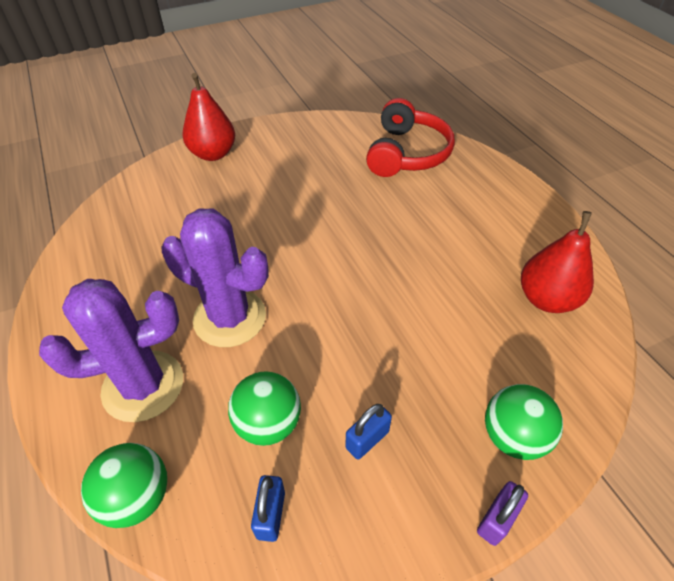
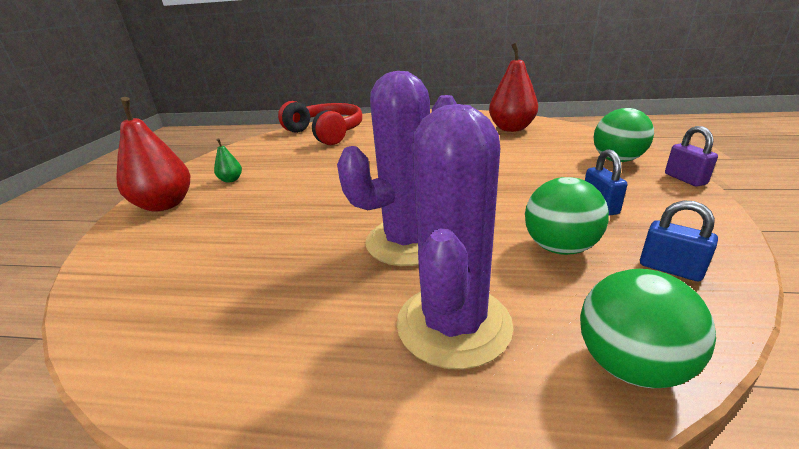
camera: 55 degrees left, 20 degrees down
(269, 159) = (231, 180): none -> green pear

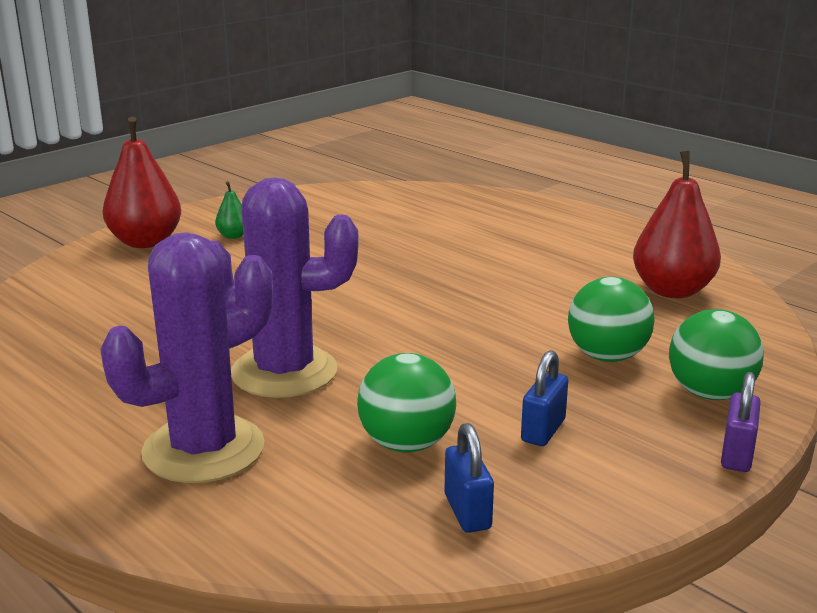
camera: 35 degrees right, 5 degrees down
(326, 133) = (419, 207): red headphones -> none
(629, 365) = (272, 539): green ball -> green ball (607, 356)

